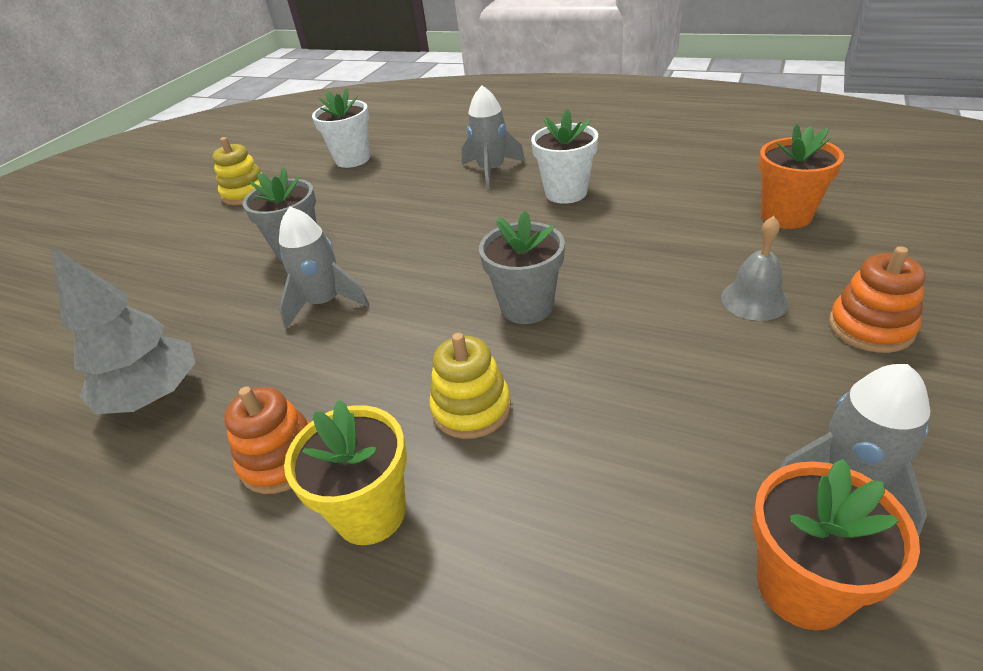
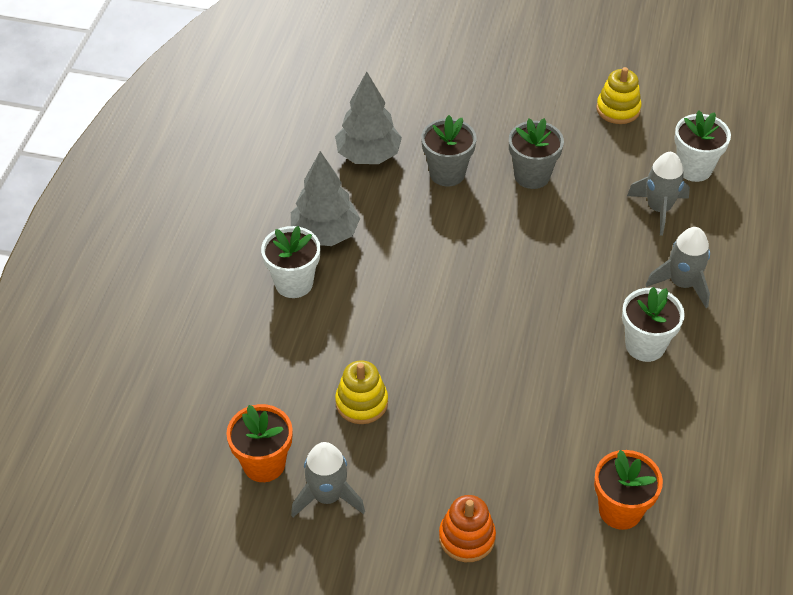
camera: 75 degrees right, 10 degrees up
(282, 459) = (325, 234): orange stacking toy -> grey tree
(324, 303) = (466, 212): grey rocket -> grey rocket (658, 209)
(371, 512) = (294, 283): yellow flower pot -> white flower pot
(471, 408) = (370, 315): yellow stacking toy -> yellow stacking toy (361, 403)
(527, 307) = (472, 333): grey flower pot -> grey flower pot (447, 173)
(754, 300) = (493, 472): grey bell -> none

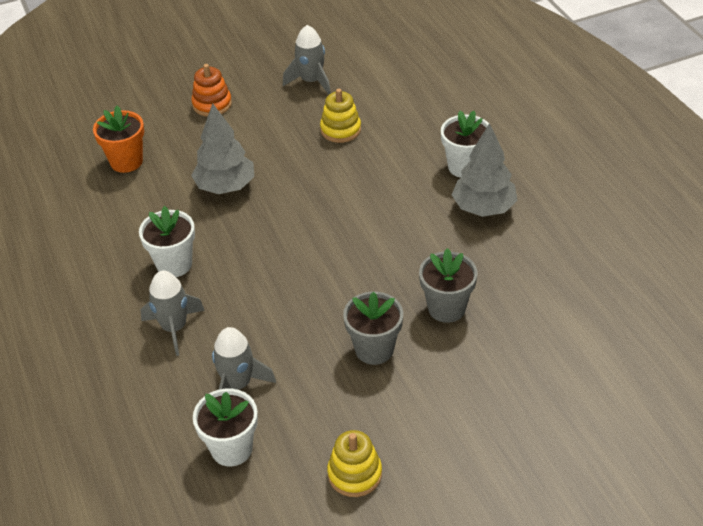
camera: 145 degrees right, 5 degrees down
(264, 464) = (364, 75): orange flower pot -> none
(368, 155) = (526, 284): grey tree -> grey tree (225, 186)

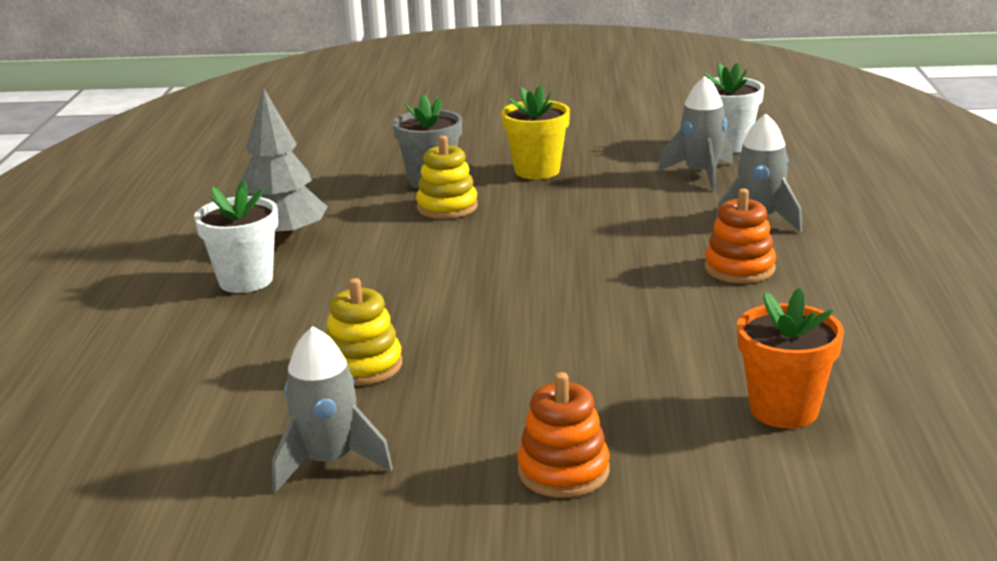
camera: 155 degrees left, 20 degrees down
(174, 264) = (739, 268): white flower pot -> orange stacking toy
(225, 186) = (616, 334): grey tree -> none
(354, 474) = (619, 121): yellow stacking toy -> yellow stacking toy (447, 207)
(374, 349) = (537, 171): grey flower pot -> yellow flower pot

